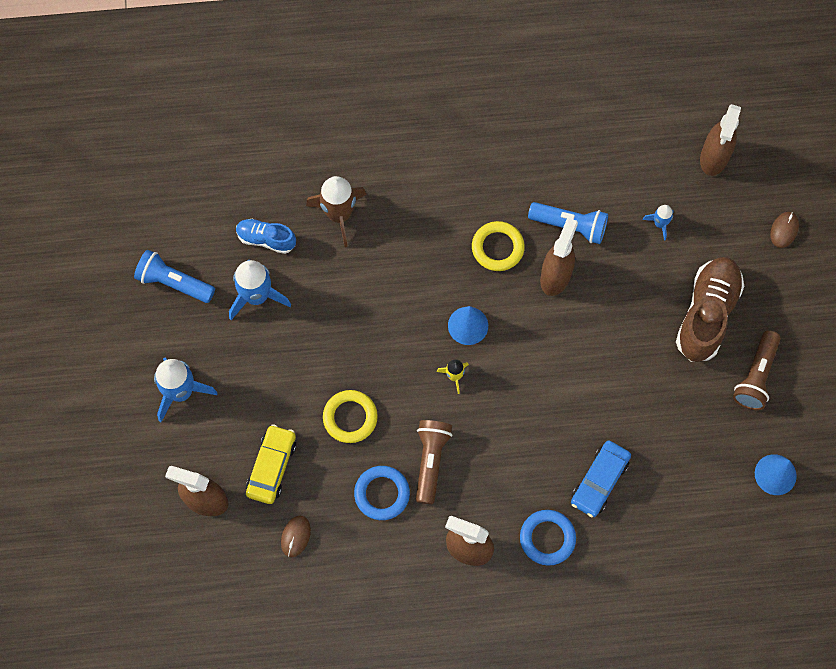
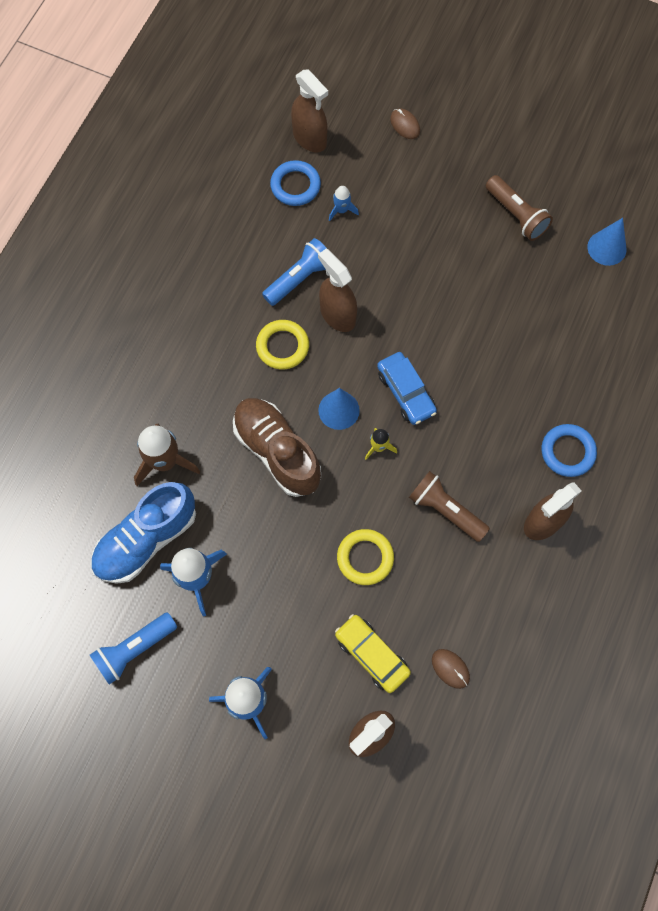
camera: 60 degrees left, 0 degrees up
(266, 239) = (146, 539): blue shoe -> blue shoe, size x1.80
(382, 494) = (452, 569): blue ring -> blue ring (295, 186)
(599, 481) = (539, 382): blue car -> blue car (405, 392)
(707, 314) = (442, 220): brown shoe -> brown shoe (277, 452)

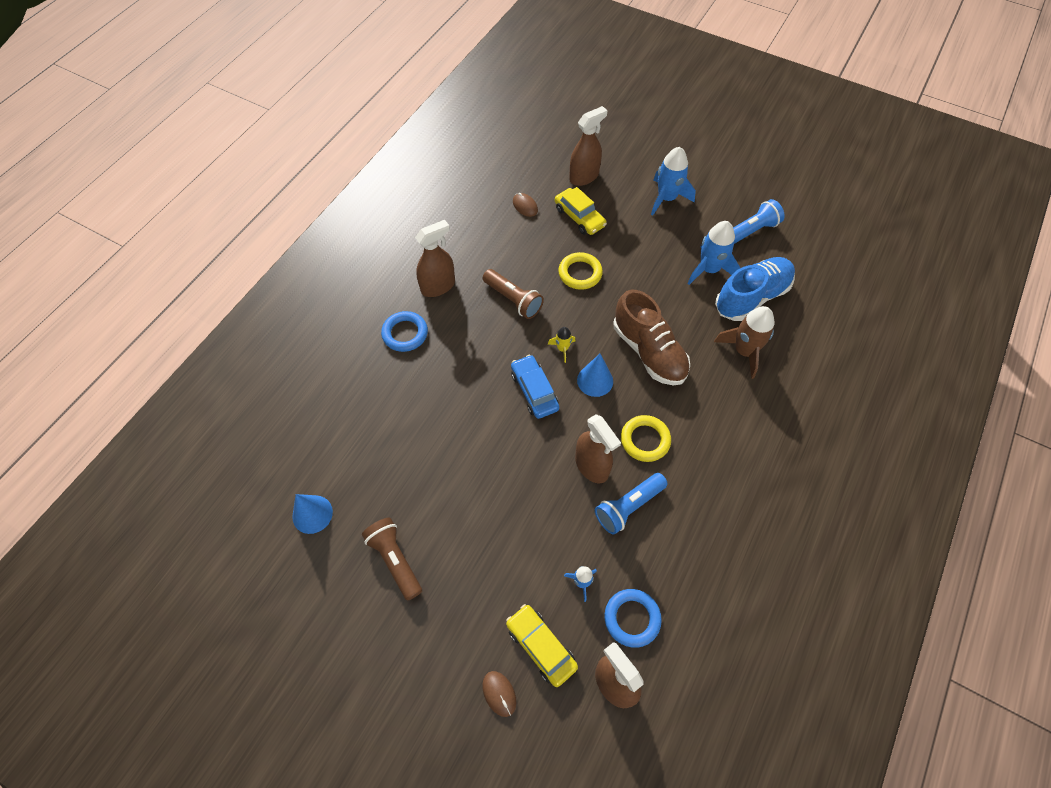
camera: 175 degrees left, 10 degrees down
(373, 159) = (541, 646): none -> yellow car

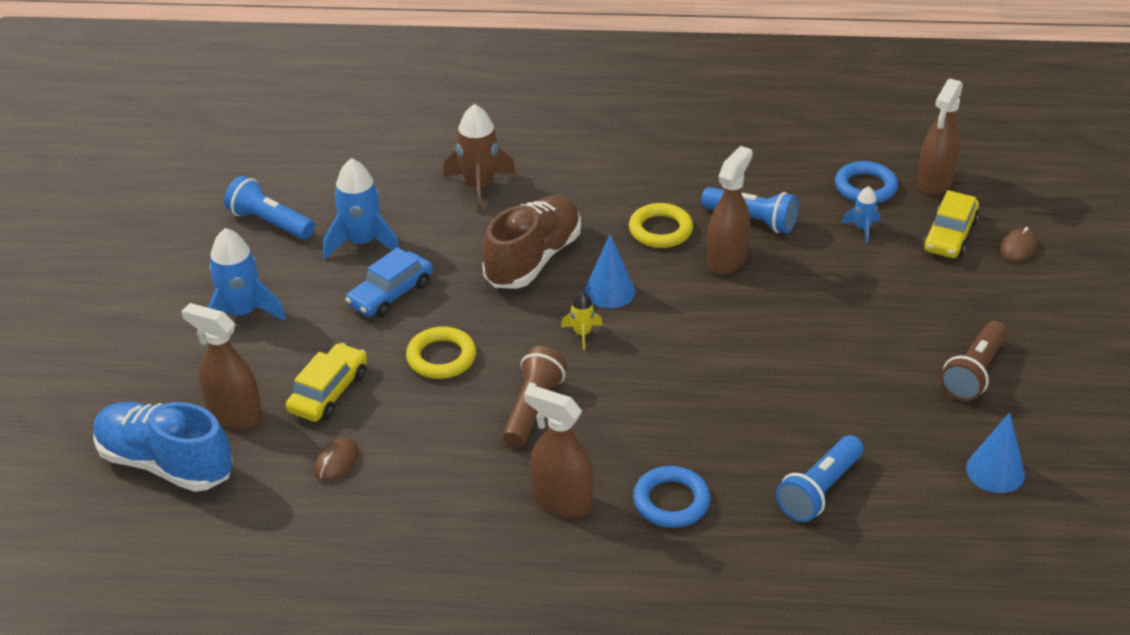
camera: 115 degrees left, 20 degrees down
(364, 408) = (819, 490): none -> blue flashlight
(534, 391) = (664, 338): blue car -> blue car (390, 294)
(751, 297) = (389, 198): blue shoe -> blue shoe (166, 463)

